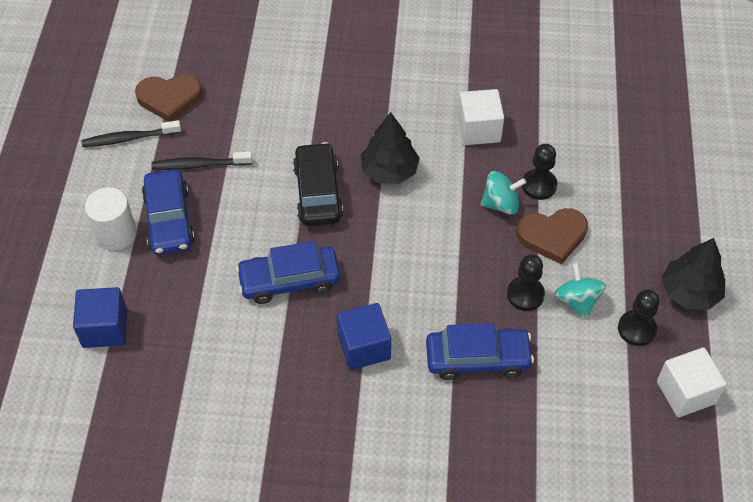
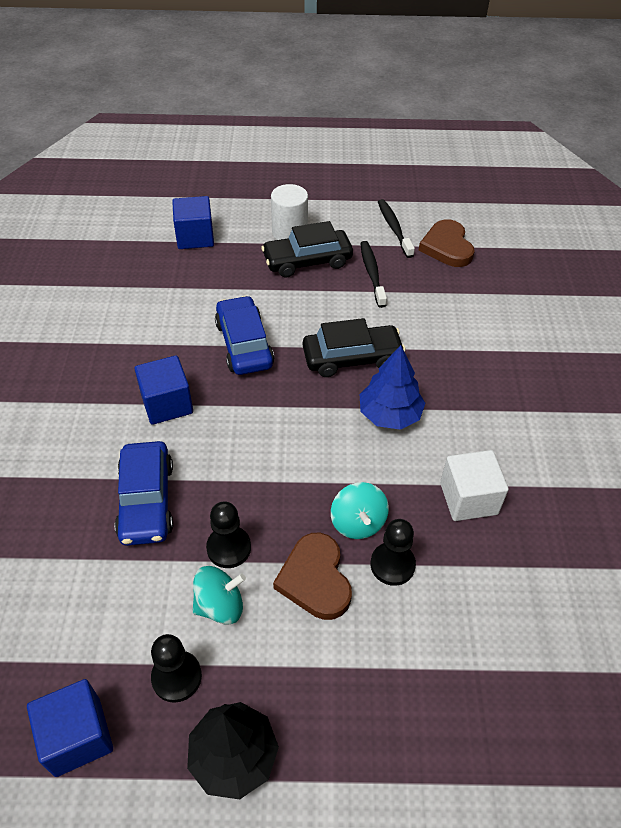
camera: 85 degrees right, 5 degrees down
(169, 219) = (307, 261): blue car -> black car
(389, 171) = (389, 414): black tree -> blue tree
(685, 392) = (77, 736): white cube -> blue cube

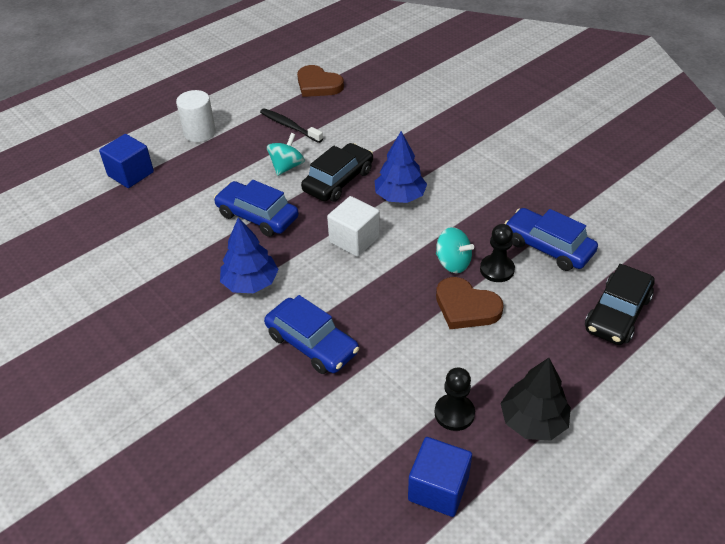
camera: 40 degrees left, 5 degrees down
(167, 404) = (250, 283): blue cube -> blue tree
(220, 605) = (431, 360): turquoise spinning top -> turquoise spinning top (287, 166)
(229, 548) = (397, 329): black pawn -> none
(307, 261) = (235, 143): black car -> black car (617, 313)
(394, 228) = (270, 92): black toothbrush -> none
(468, 498) = (495, 210): white cube -> white cube (354, 239)
(476, 583) = (548, 247): none -> blue car

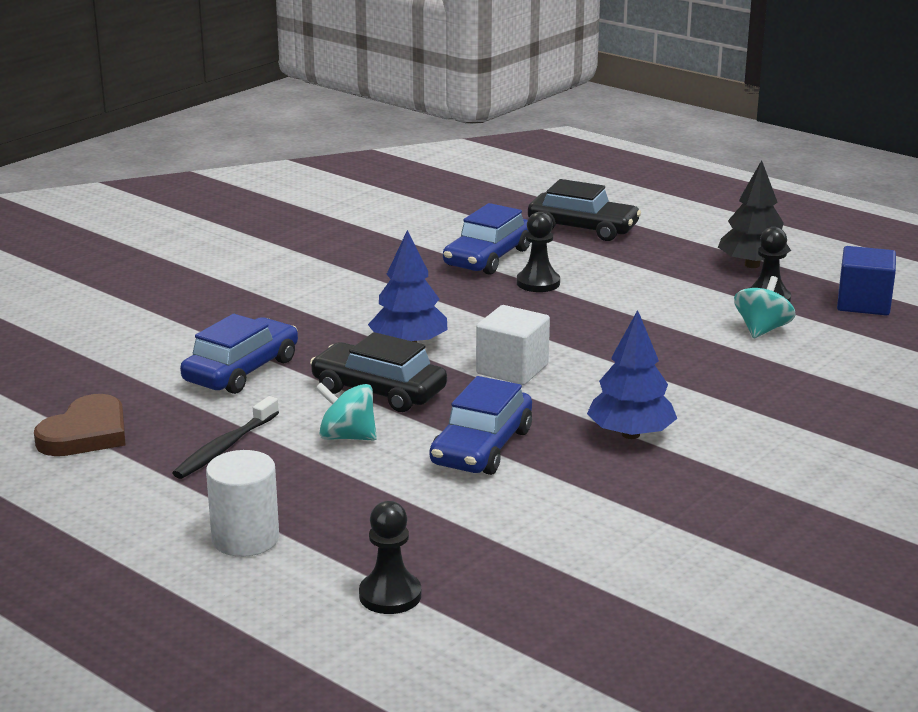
camera: 100 degrees left, 20 degrees down
(131, 174) = (390, 595): blue cube -> black pawn
(311, 344) = (717, 381): blue car -> blue car (242, 370)
(453, 263) = (535, 307): turquoise spinning top -> turquoise spinning top (762, 330)
(466, 307) = (609, 297): brown heart -> none

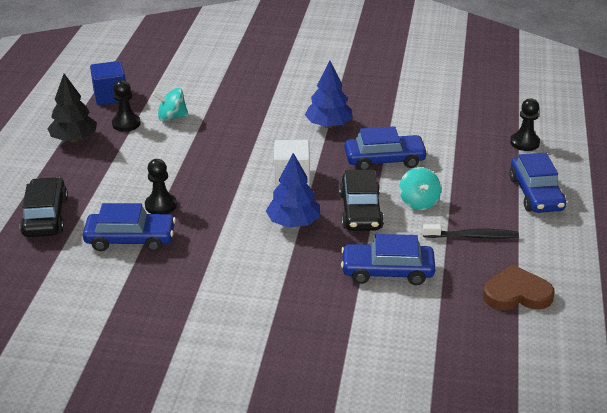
camera: 120 degrees left, 10 degrees up
(245, 538) = (535, 194): white cylinder -> blue car

